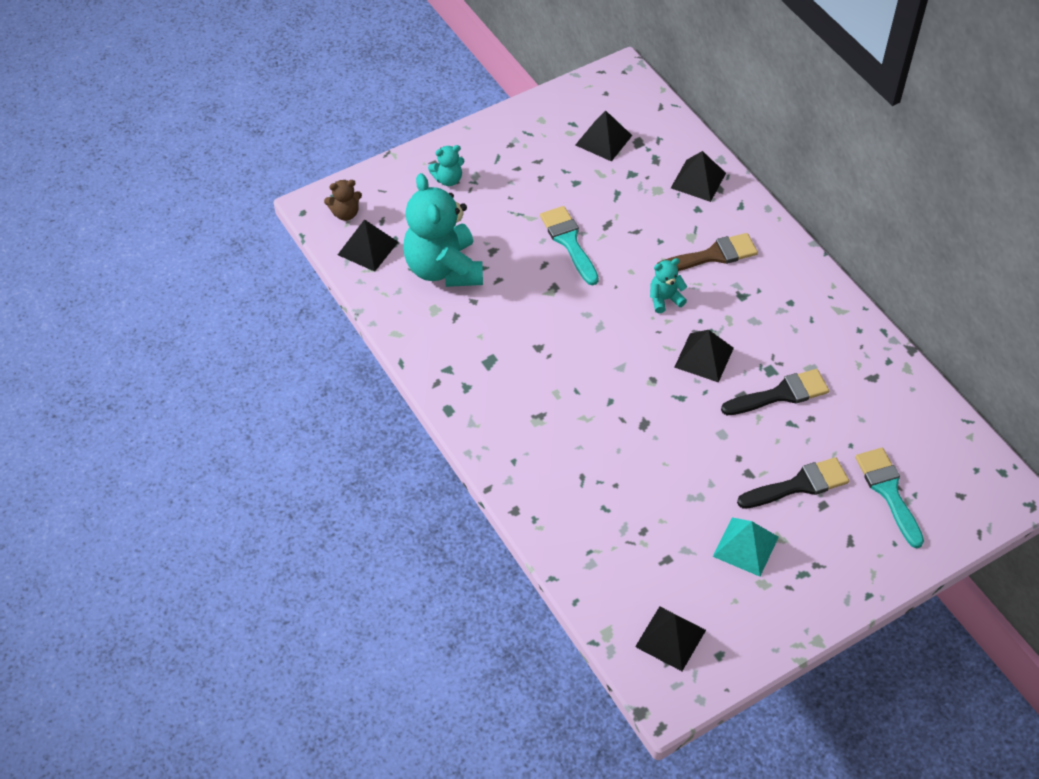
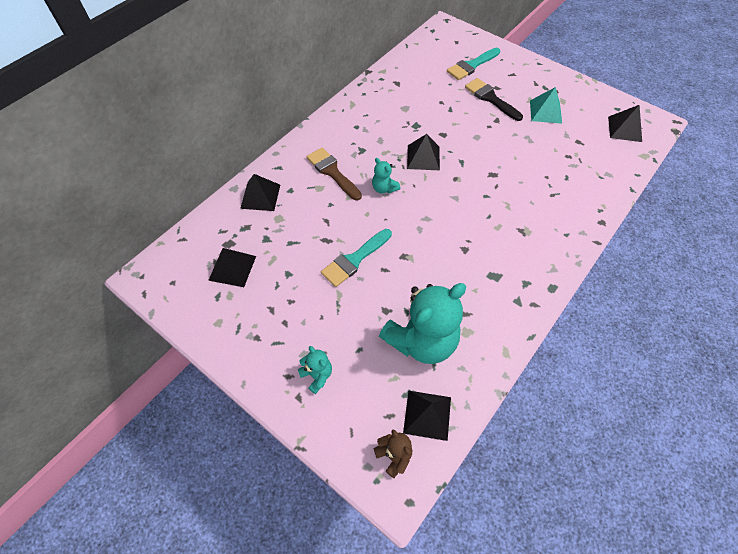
camera: 110 degrees left, 5 degrees up
(781, 394) = (431, 117): black brush -> none

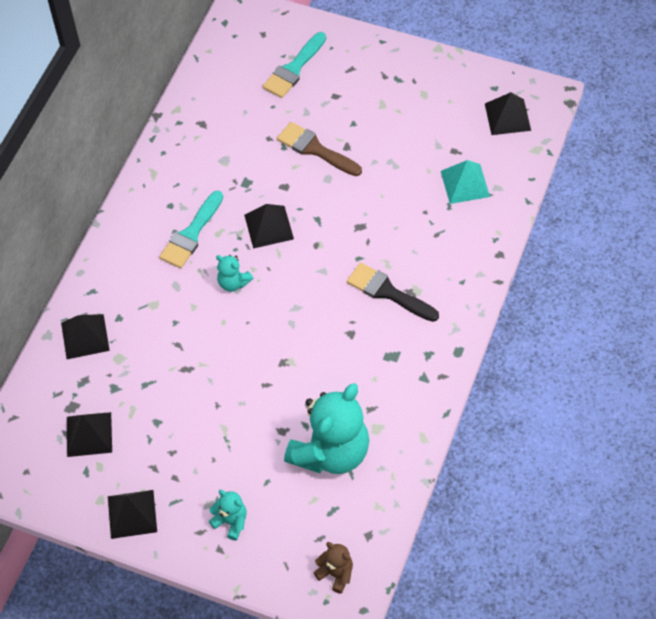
camera: 15 degrees left, 0 degrees up
(332, 172) = (162, 279): brown brush -> brown brush (315, 149)
(354, 259) = (228, 383): turquoise brush -> turquoise brush (191, 234)
(427, 415) = (358, 525): black pyramid -> black pyramid (132, 514)
(490, 98) = (331, 115): black brush -> black brush (388, 292)
(545, 111) = (405, 117): turquoise pyramid -> turquoise pyramid (465, 183)

